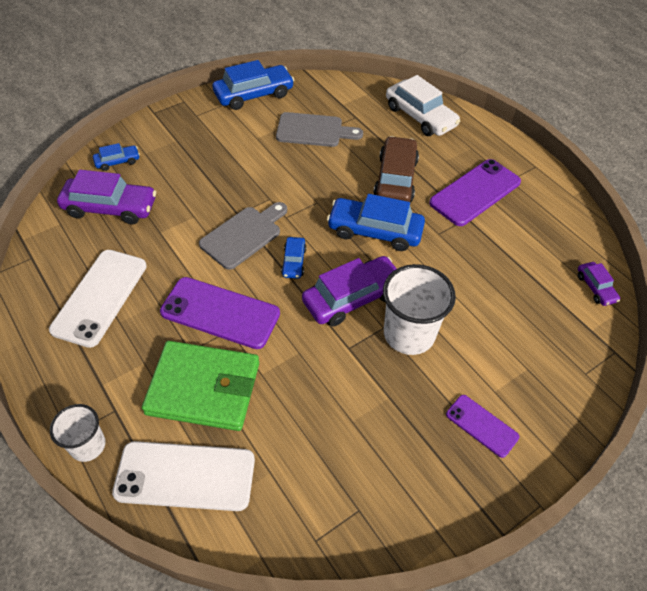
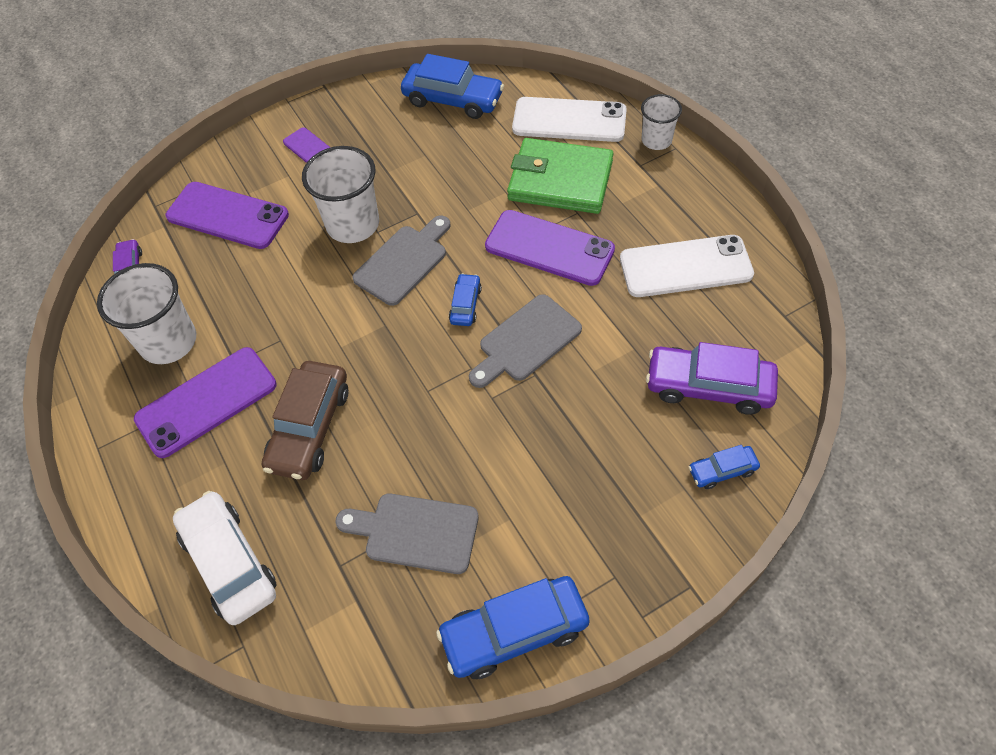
camera: 170 degrees left, 5 degrees up
(100, 297) = (685, 267): white phone -> white phone turned 60 degrees clockwise
(352, 298) = (404, 262): purple car -> grey cutting board
(375, 231) = (359, 344): blue car -> blue car (453, 99)
(526, 231) = (168, 341): none -> white cup
(535, 341) = (227, 216): none -> purple phone

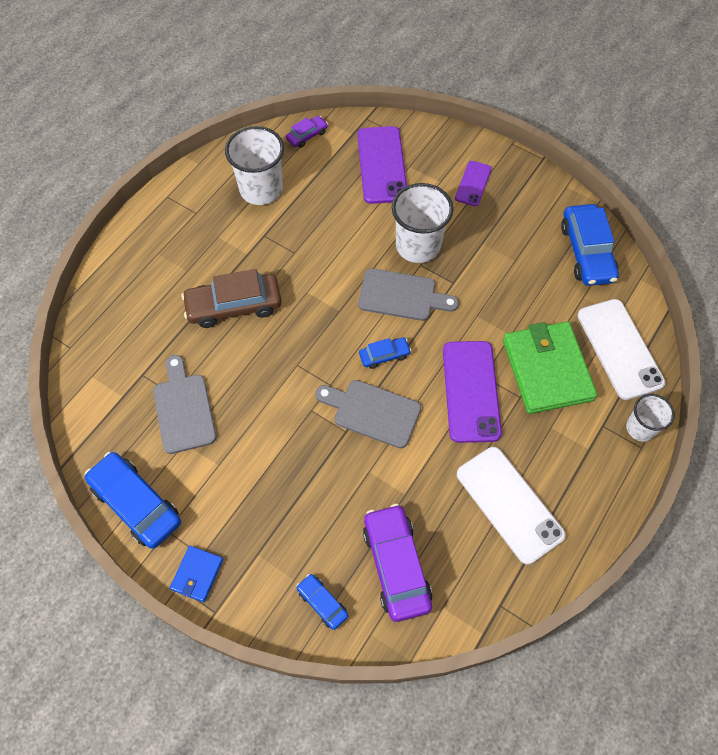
camera: 60 degrees right, 5 degrees up
(206, 402) = (226, 236): purple phone -> none
(229, 563) = (120, 311): white car -> none
(636, 590) = (197, 574): none -> blue wallet

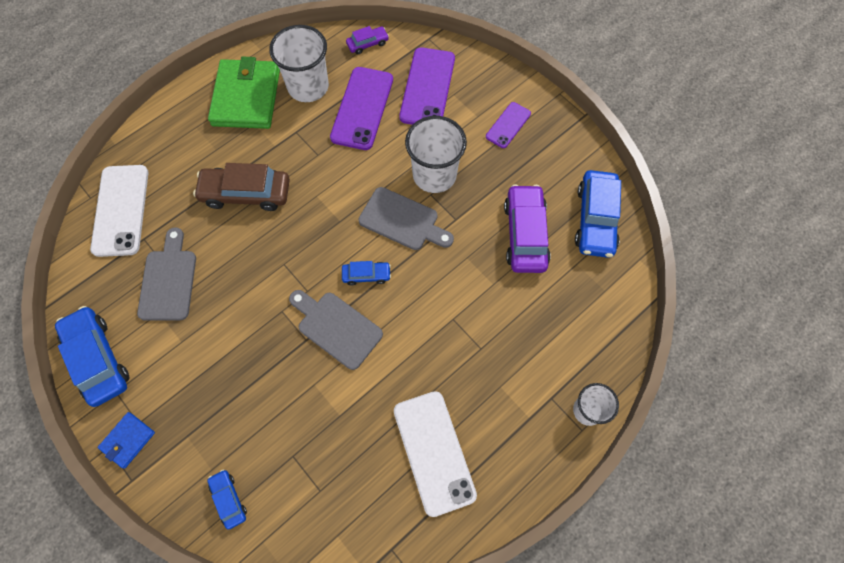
camera: 15 degrees right, 5 degrees up
(396, 565) = (308, 482): purple car -> purple car (525, 234)
(471, 391) = (435, 330): purple phone -> purple phone (362, 108)
(547, 370) = (516, 328): green wallet -> green wallet (246, 97)
(619, 349) = (594, 325): white phone -> white phone (120, 210)

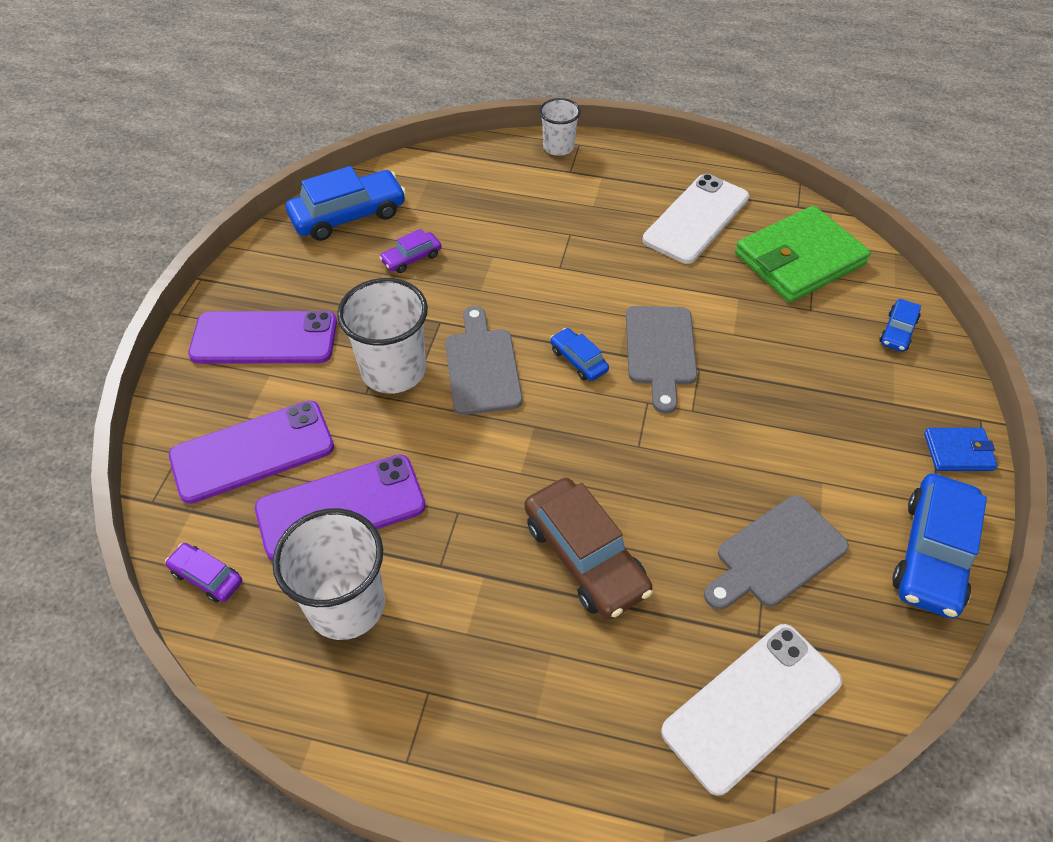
camera: 125 degrees left, 15 degrees down
(246, 97) = (426, 683): green wallet -> green wallet (799, 259)
(508, 125) = (264, 338): purple phone -> purple phone, size x1.79
(525, 234) = (411, 258): purple car -> purple car, size x0.51

